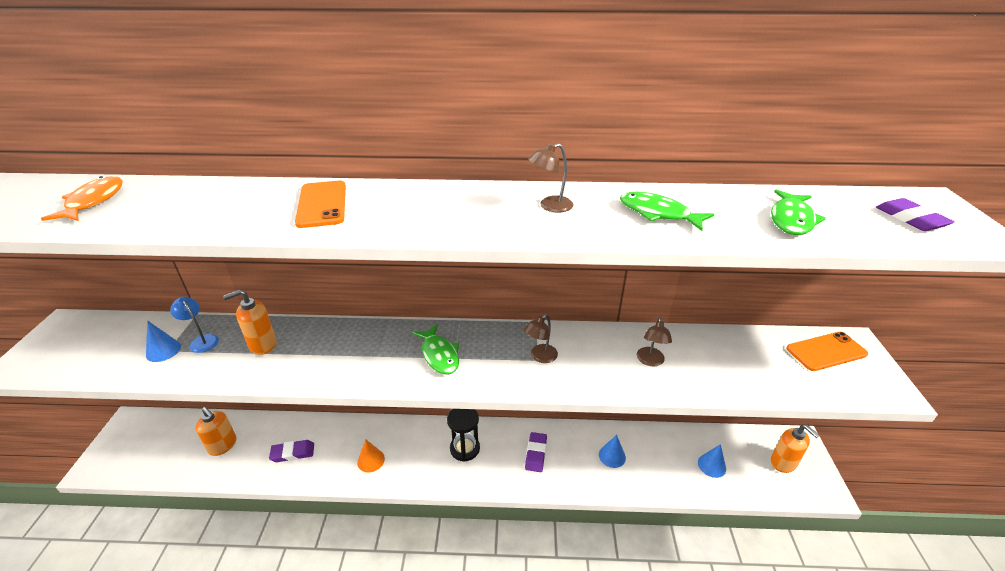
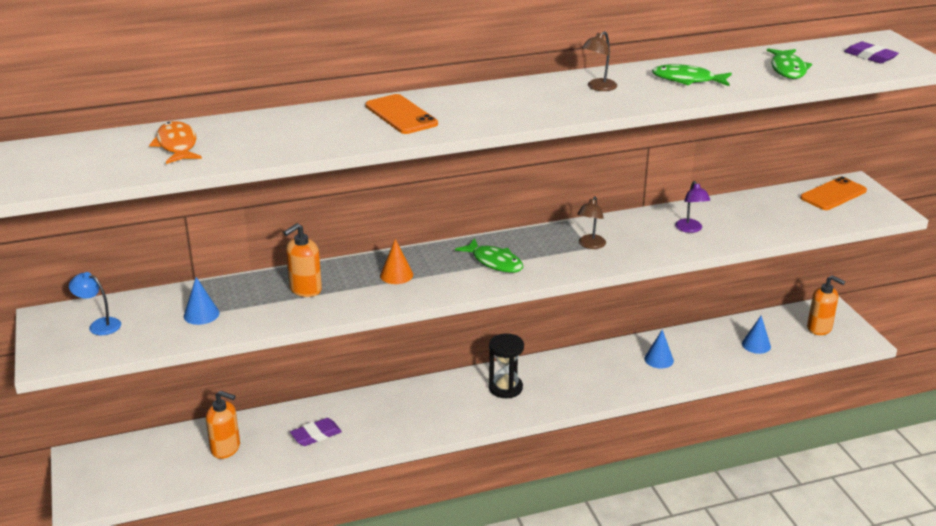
camera: 20 degrees left, 5 degrees down
(202, 341) = (234, 299): blue lamp -> blue lamp (99, 325)
(371, 460) = (410, 420): orange cone -> orange cone (396, 275)
(536, 453) = (582, 375): purple eraser -> none
(650, 361) = (690, 229): brown lamp -> purple lamp

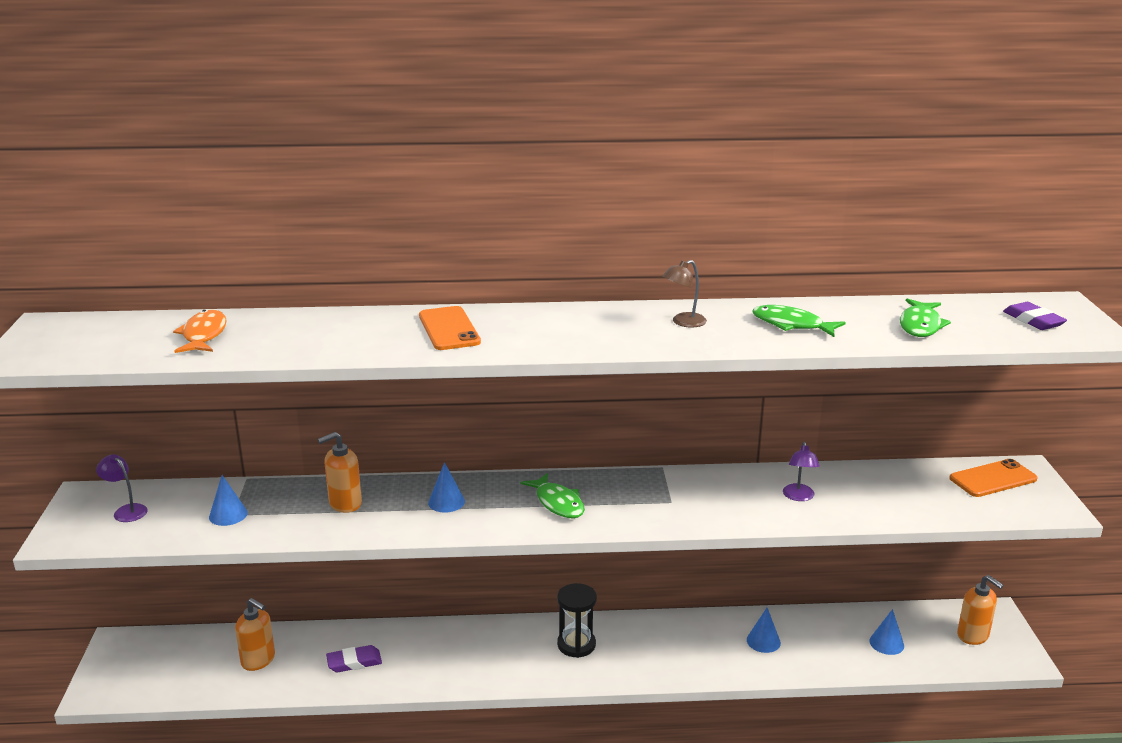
camera: 15 degrees right, 5 degrees down
(99, 325) = (126, 510): blue lamp -> purple lamp
(396, 275) = (446, 502): orange cone -> blue cone
(590, 245) = (674, 499): brown lamp -> none

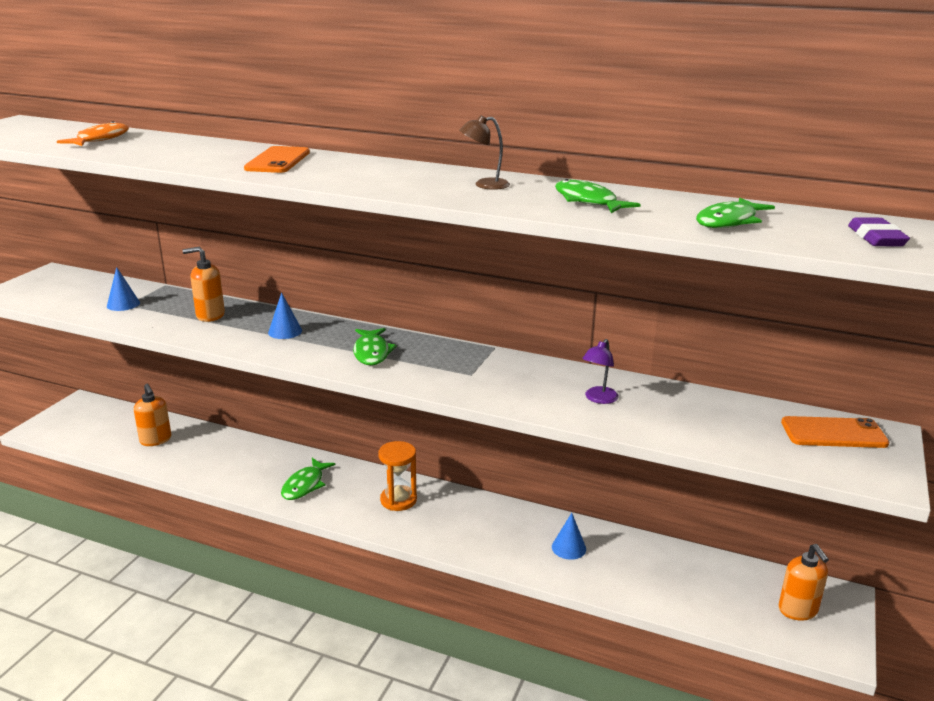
camera: 25 degrees right, 0 degrees up
(126, 510) = (64, 287): purple lamp -> none
(354, 662) = (218, 461): purple eraser -> none
(471, 659) = (305, 485): none -> green fish
(576, 645) = (398, 500): black hourglass -> orange hourglass
(886, 643) = (694, 588): blue cone -> none

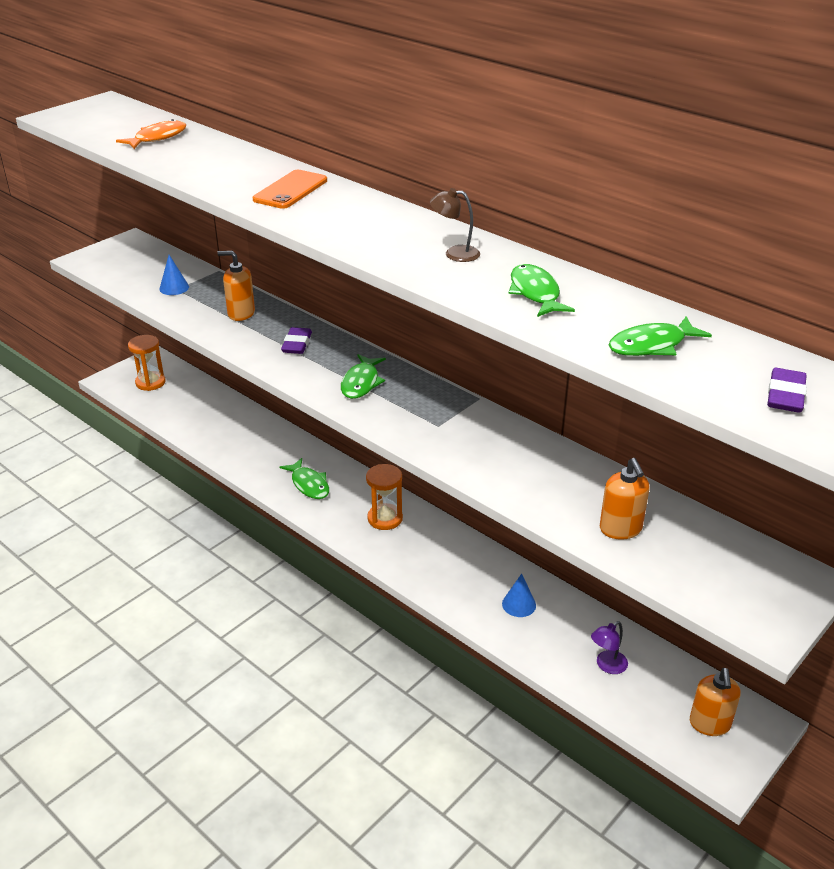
camera: 20 degrees right, 10 degrees up
(87, 424) = (150, 382): none -> orange hourglass
(156, 440) = (201, 411): orange soap dispenser -> orange soap dispenser (620, 529)
(285, 331) = (297, 344): blue cone -> purple eraser
(305, 485) = (309, 484): green fish -> green fish turned 75 degrees counterclockwise
(598, 399) = (542, 478): purple lamp -> purple lamp (607, 666)
(833, 433) = (754, 568): orange phone -> none

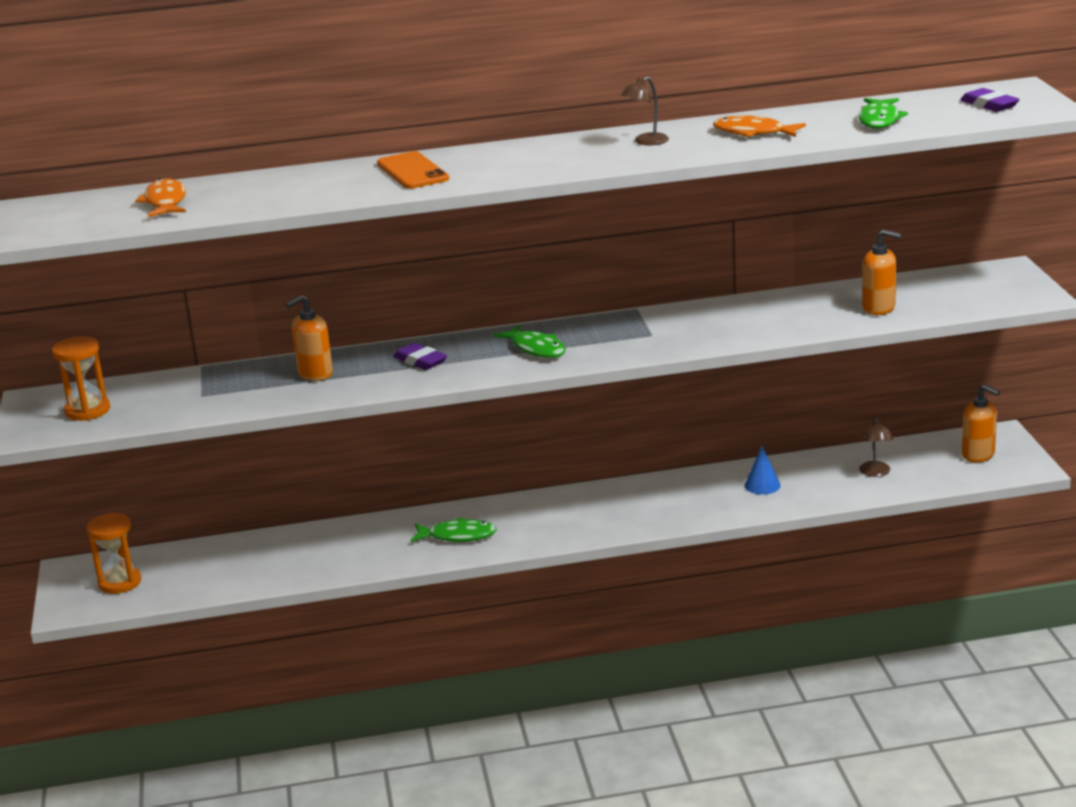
camera: 50 degrees left, 10 degrees down
(174, 288) = (196, 396): blue cone -> none
(385, 518) = (566, 511): orange hourglass -> orange hourglass (87, 411)
(535, 293) = (753, 133): green fish -> orange fish
(607, 666) = (875, 473): purple lamp -> brown lamp

